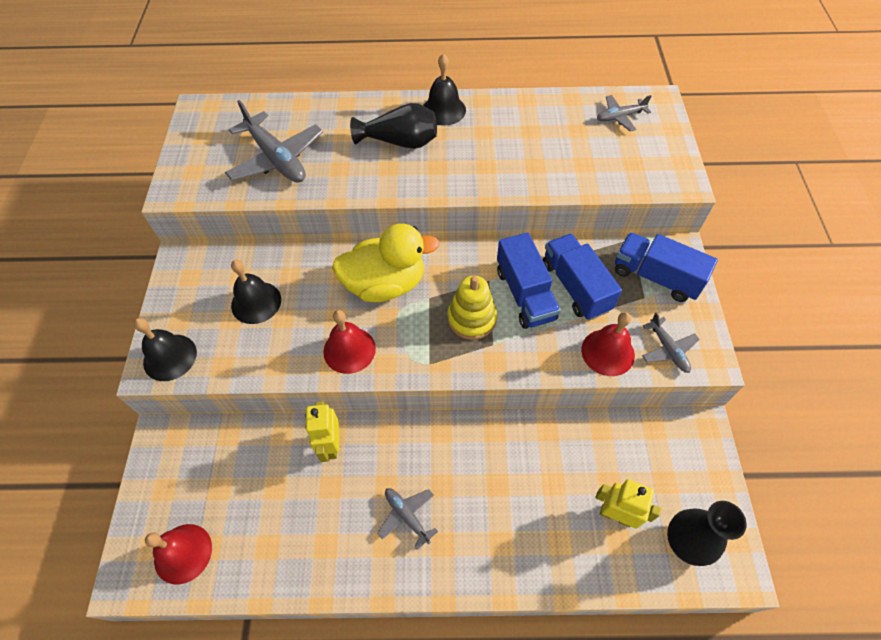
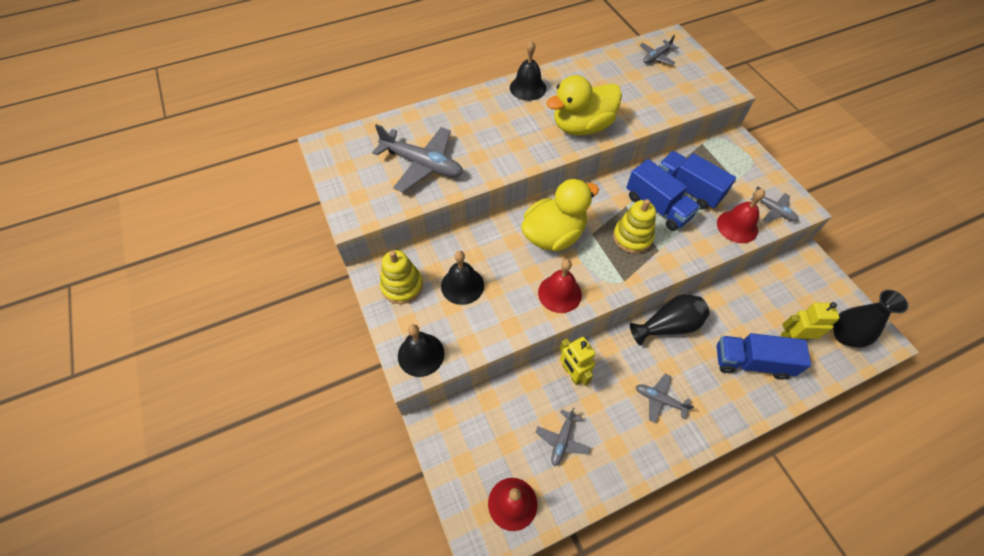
camera: 25 degrees left, 0 degrees up
(198, 280) = (402, 286): none -> yellow stacking toy
(274, 511) = (562, 440): none -> grey plane
(400, 142) = (512, 121): black vase -> black vase (668, 326)
(474, 171) = (581, 126): none -> yellow duck
(656, 277) = (734, 164): blue truck -> blue truck (751, 362)

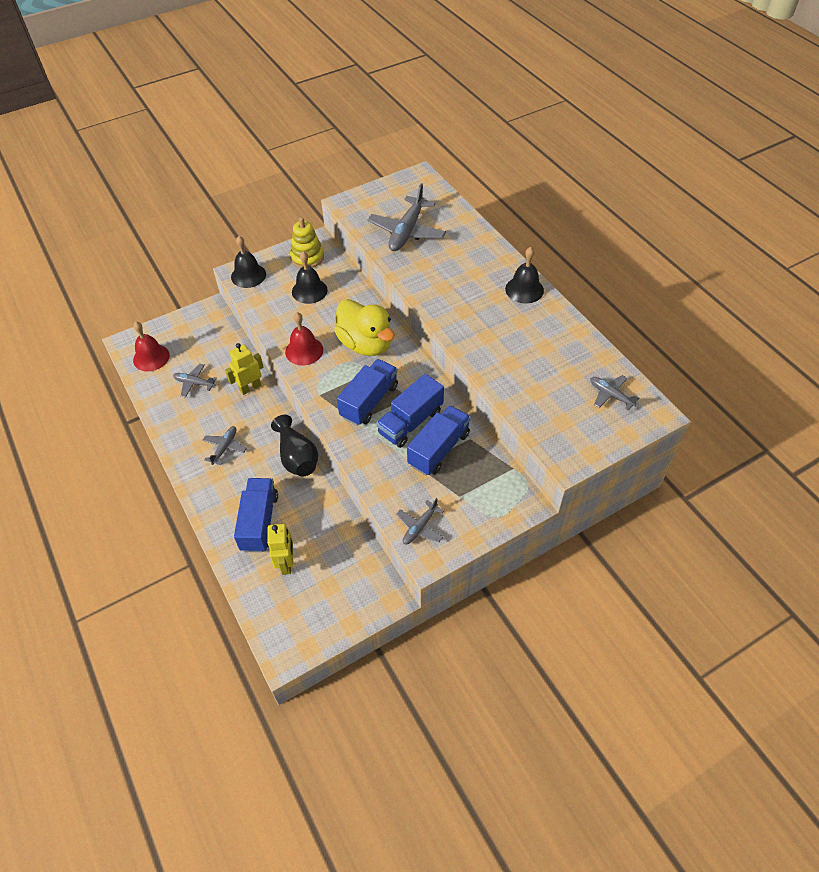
camera: 85 degrees right, 5 degrees down
(581, 126) = (476, 332): yellow duck -> none
(632, 237) = (369, 401): yellow stacking toy -> blue truck
(737, 226) = (392, 490): red bell -> none
(844, 335) = (289, 614): black vase -> none

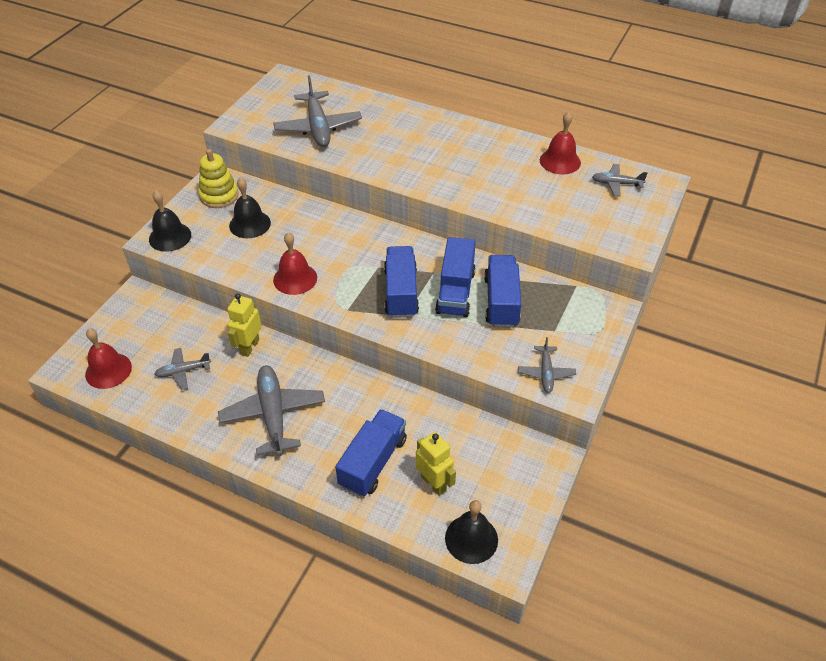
camera: 35 degrees left, 5 degrees down
(225, 447) = (273, 414): grey plane -> grey plane, size x1.88
(259, 522) = (373, 462): blue truck -> blue truck turned 60 degrees clockwise
(297, 457) = (356, 385): black vase -> none
(366, 344) = (351, 246): yellow duck -> none
(524, 289) = (470, 133): black bell -> black bell (471, 539)
(579, 350) = (560, 161): none -> red bell

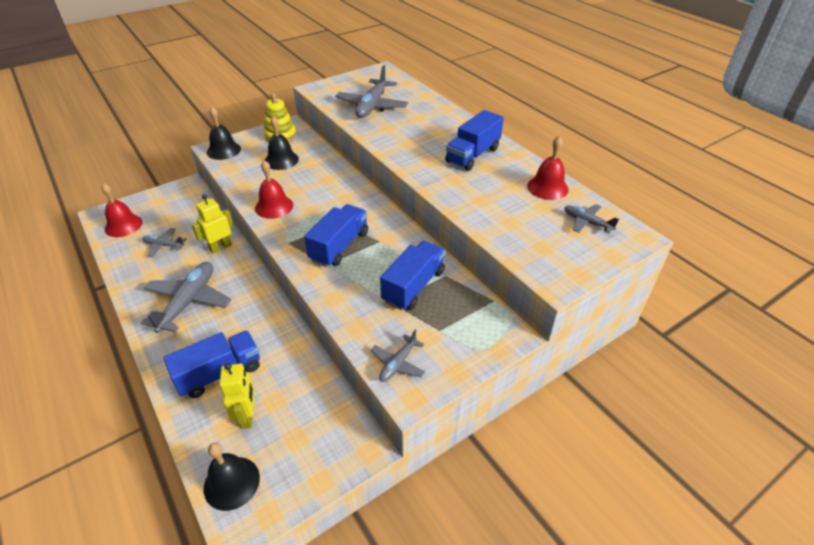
camera: 30 degrees right, 5 degrees down
(455, 292) = (383, 263): blue truck -> blue truck (473, 155)

